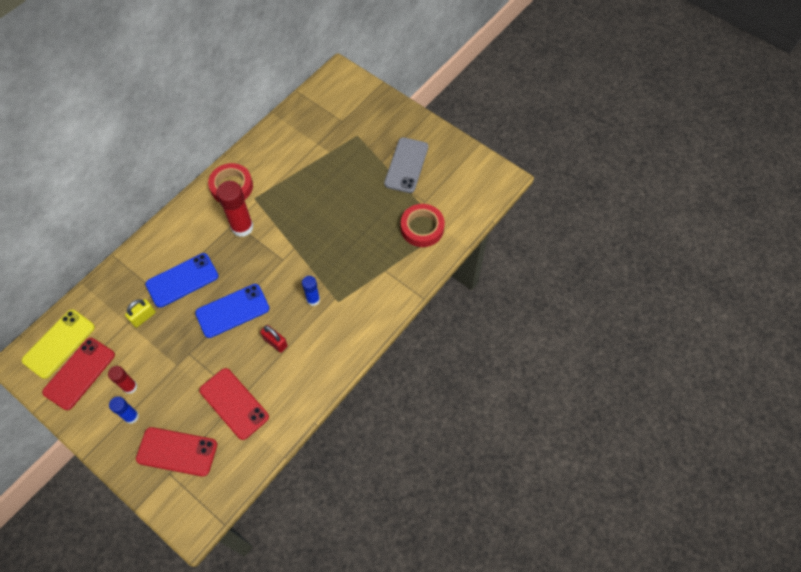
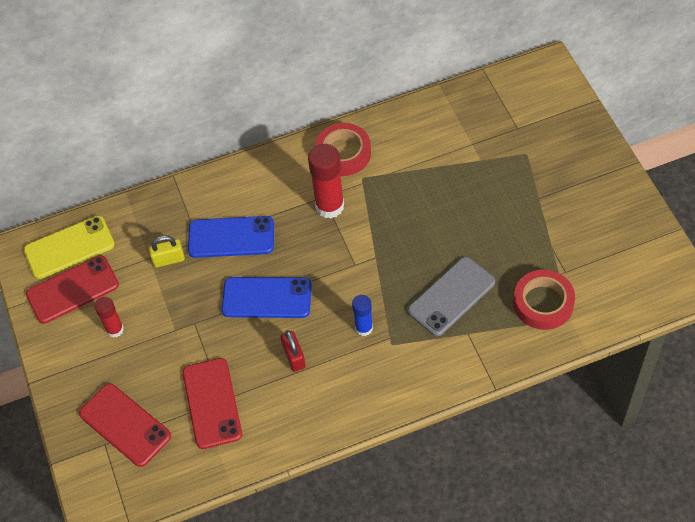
camera: 35 degrees right, 5 degrees down
(131, 416) = (99, 362): blue glue stick -> none
(406, 165) = (567, 217): grey phone -> grey phone (451, 296)

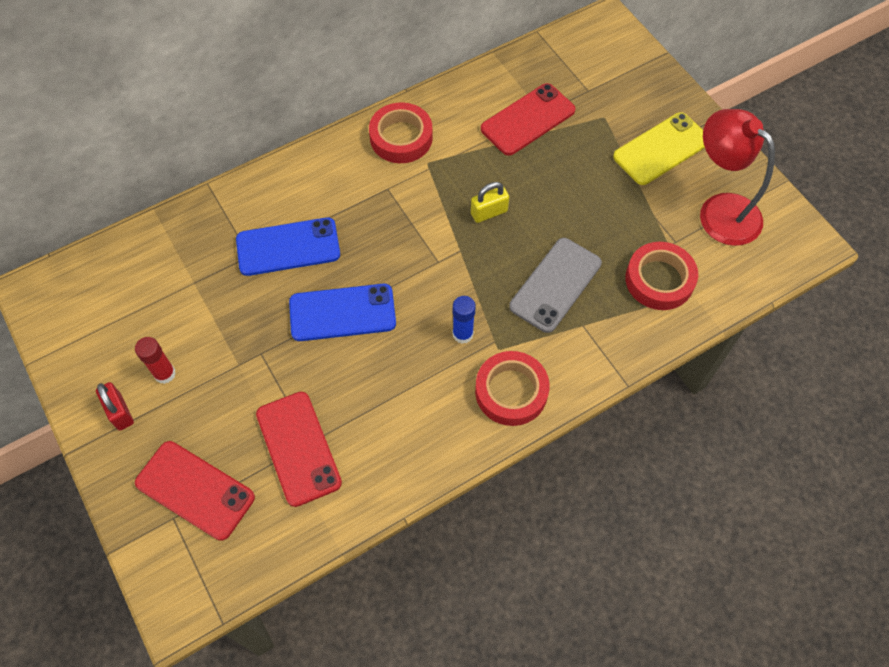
camera: 15 degrees left, 5 degrees up
(69, 247) = (94, 282): yellow phone -> yellow phone (661, 149)
(73, 290) = (105, 332): red phone -> red phone (528, 120)
(169, 259) = (218, 282): yellow padlock -> yellow padlock (489, 212)
(294, 357) = (387, 379): red padlock -> red padlock (120, 412)
(329, 206) = (396, 198): red glue stick -> none
(395, 381) = (511, 391): none -> red tape
(611, 248) = (719, 210): none -> red lamp

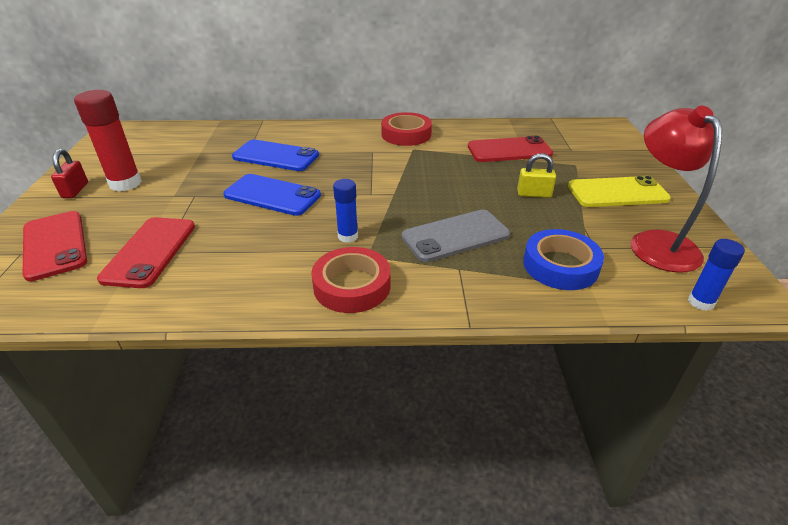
camera: 30 degrees right, 25 degrees down
(165, 374) = (125, 183): red glue stick -> red glue stick, size x1.73
(489, 212) = (436, 182): yellow padlock -> yellow padlock (534, 194)
(659, 280) = (560, 265): red tape -> blue tape
(775, 271) = (700, 302): none -> blue glue stick

